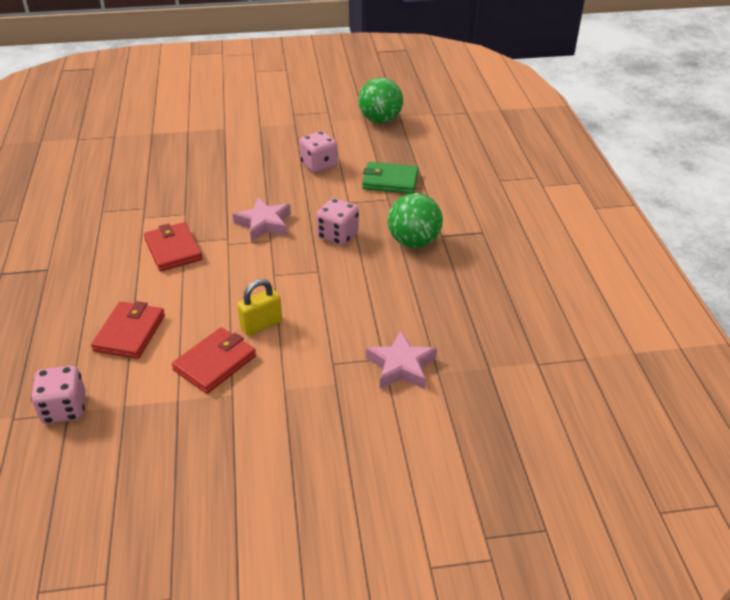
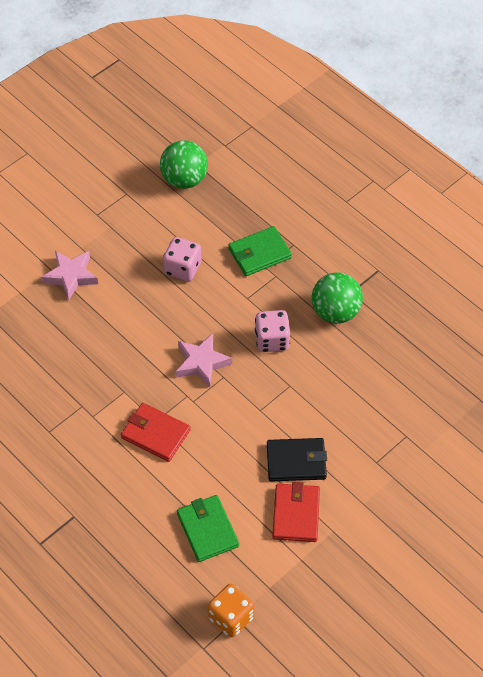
camera: 35 degrees left, 15 degrees up
(64, 409) = (231, 617): pink dice -> orange dice
(130, 333) = (207, 530): red wallet -> green wallet
(261, 325) = (296, 461): yellow padlock -> black wallet
(401, 366) = (423, 435): pink star -> pink star (71, 276)

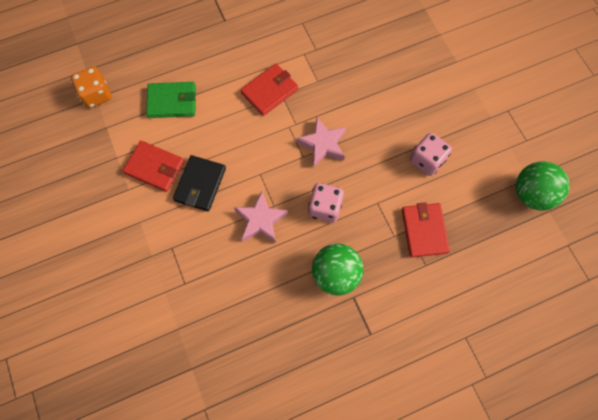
camera: 110 degrees right, 15 degrees up
(71, 276) = (445, 73): pink star -> pink star (260, 220)
(259, 253) = (424, 230): green wallet -> red wallet

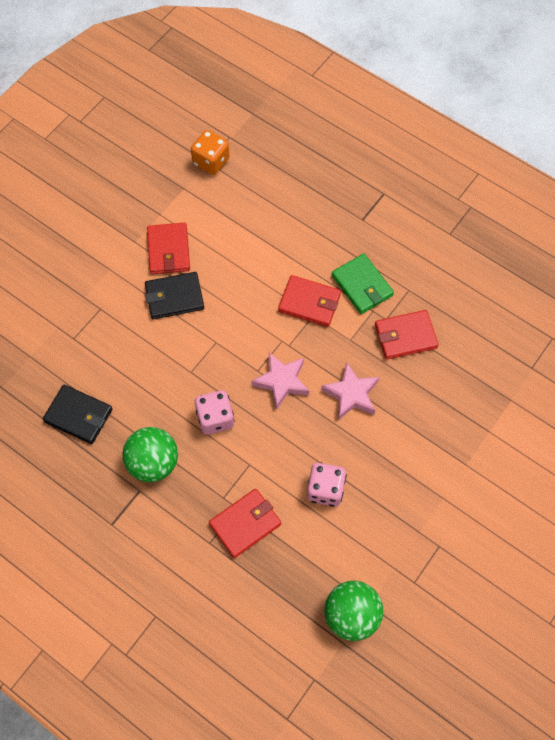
camera: 60 degrees right, 5 degrees down
(172, 101) = (244, 226): green wallet -> green wallet (362, 285)
(259, 314) = (78, 415): none -> black wallet
(260, 220) = (169, 368): pink star -> pink star (351, 394)
(337, 44) = (405, 336): none -> red wallet

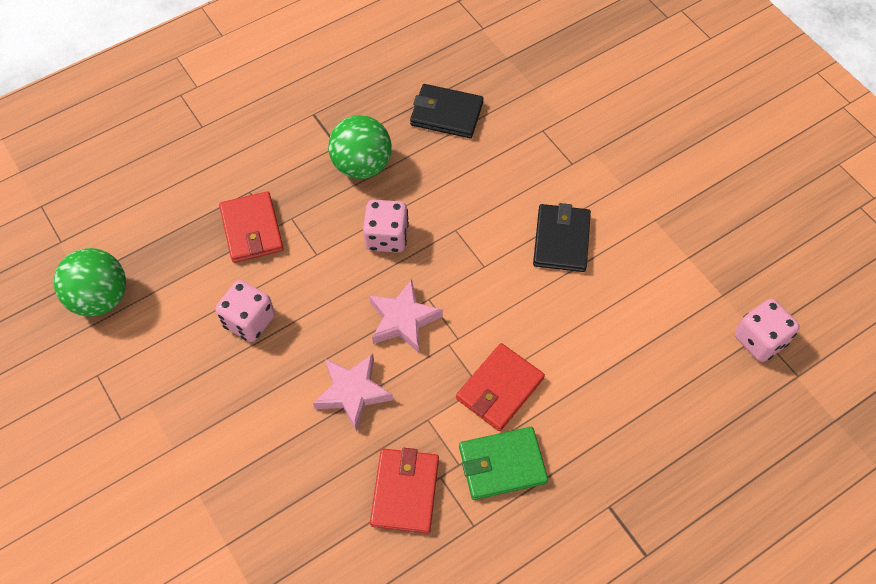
camera: 110 degrees right, 5 degrees down
(78, 415) = (446, 114): black wallet -> black wallet turned 60 degrees clockwise
(168, 250) = (630, 252): red wallet -> none
(211, 161) = (760, 340): orange dice -> pink dice

